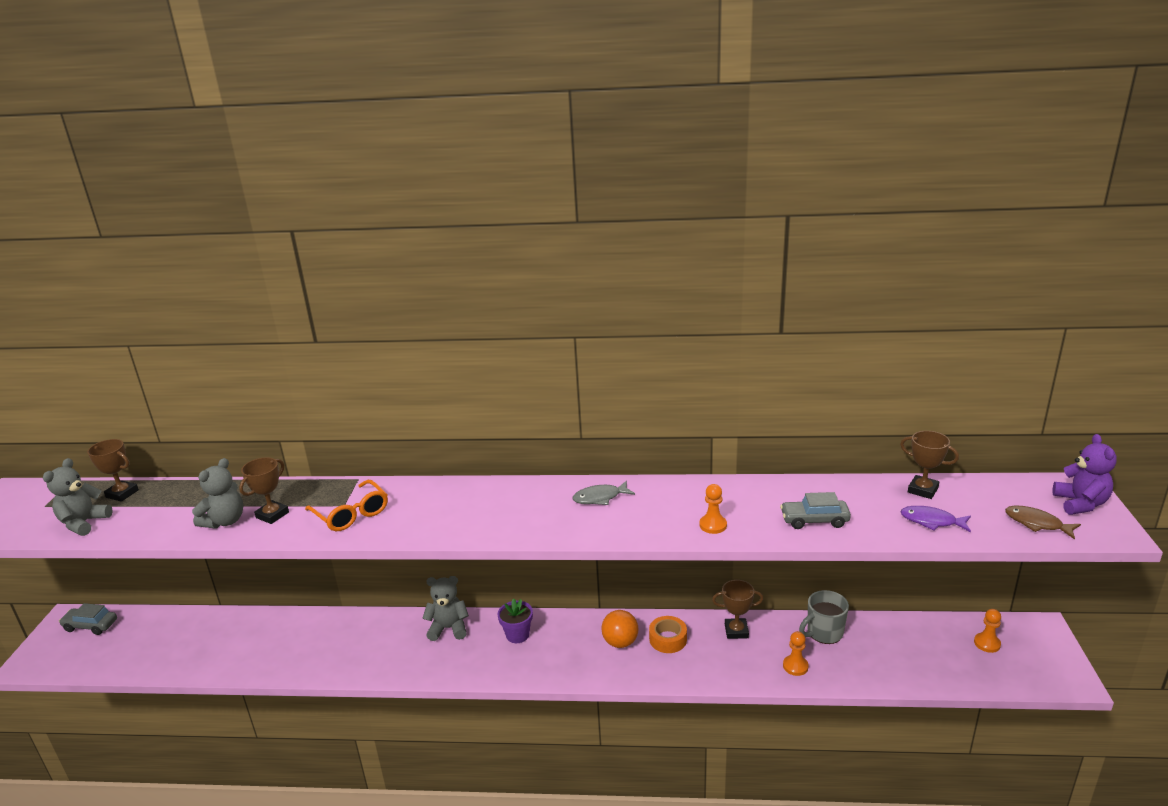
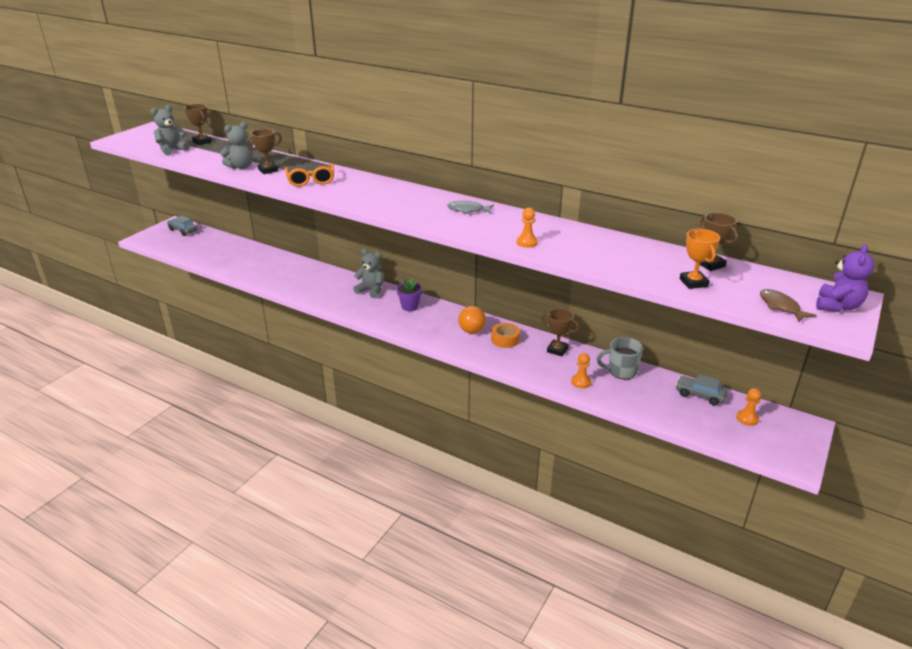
camera: 25 degrees right, 5 degrees up
(814, 520) = (603, 259): grey car -> grey car (700, 395)
(931, 521) = (693, 282): purple fish -> orange trophy

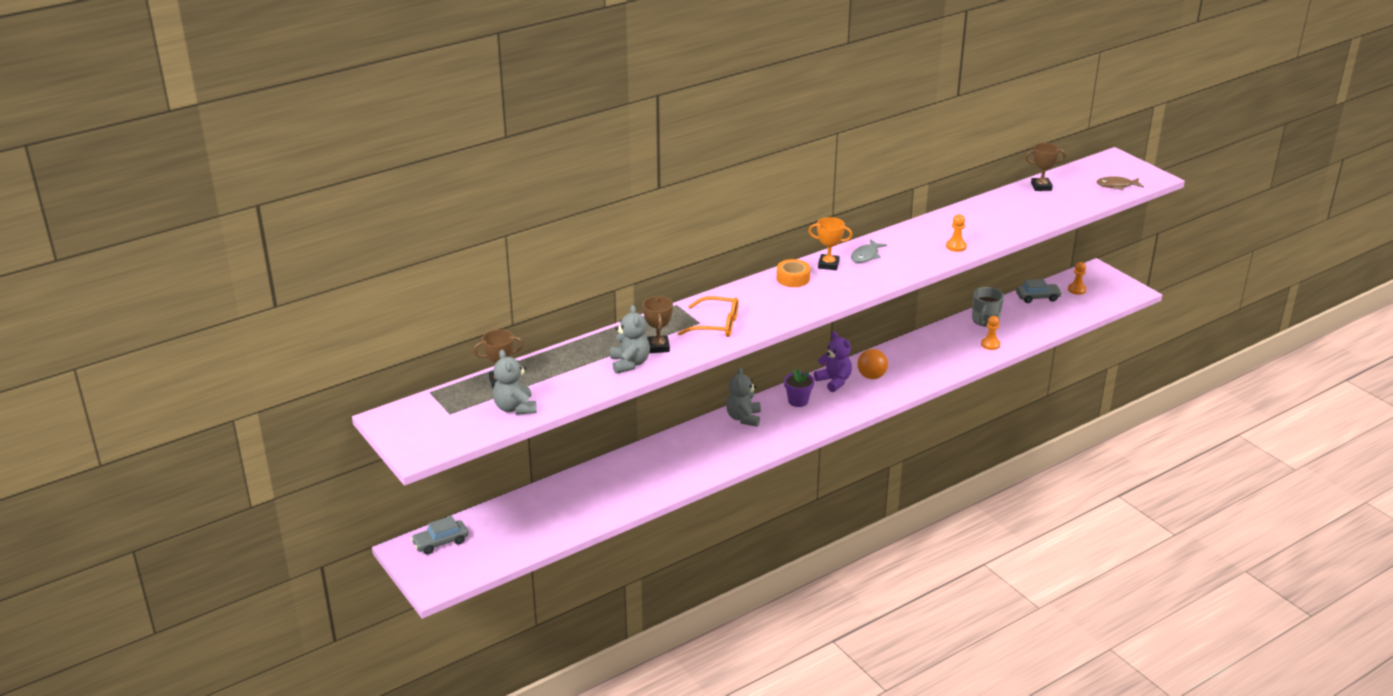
camera: 65 degrees left, 0 degrees up
(371, 290) = (743, 418): grey teddy bear -> grey teddy bear turned 45 degrees counterclockwise
(505, 339) = (898, 362): orange tape -> orange tape (793, 278)
(557, 350) = (934, 340): brown trophy -> none
(693, 282) = (1066, 202): orange trophy -> orange trophy (828, 265)
(700, 395) = (1037, 297): grey car -> grey car turned 150 degrees counterclockwise
(837, 306) = (1125, 167): purple teddy bear -> purple teddy bear (834, 381)

